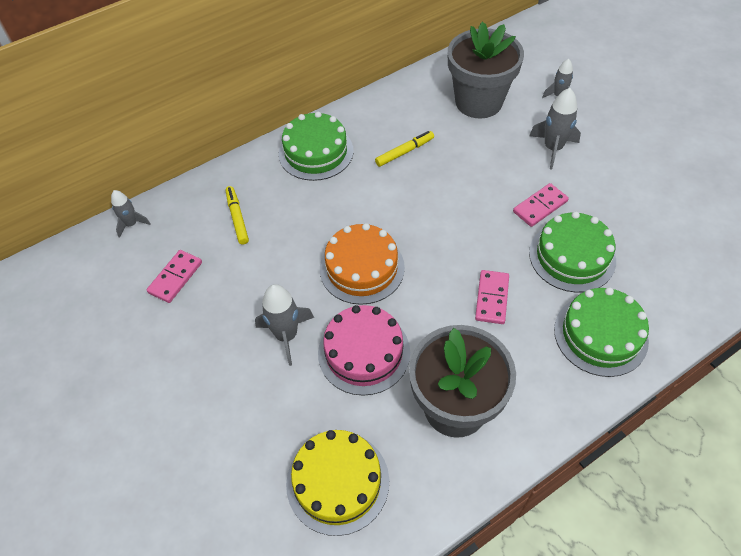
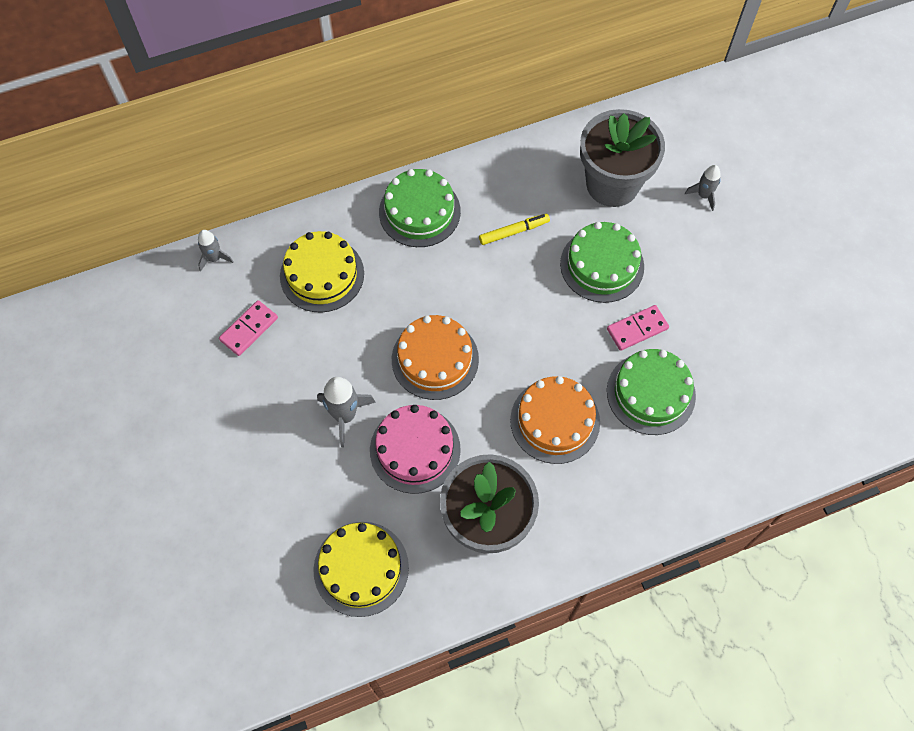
camera: 10 degrees right, 10 degrees up
(237, 218) = (322, 274): yellow marker -> yellow cake
(491, 298) = (555, 421): pink domino -> orange cake
(553, 148) = (674, 261): grey rocket -> none
(600, 335) = (649, 483): green cake -> green cake (602, 265)

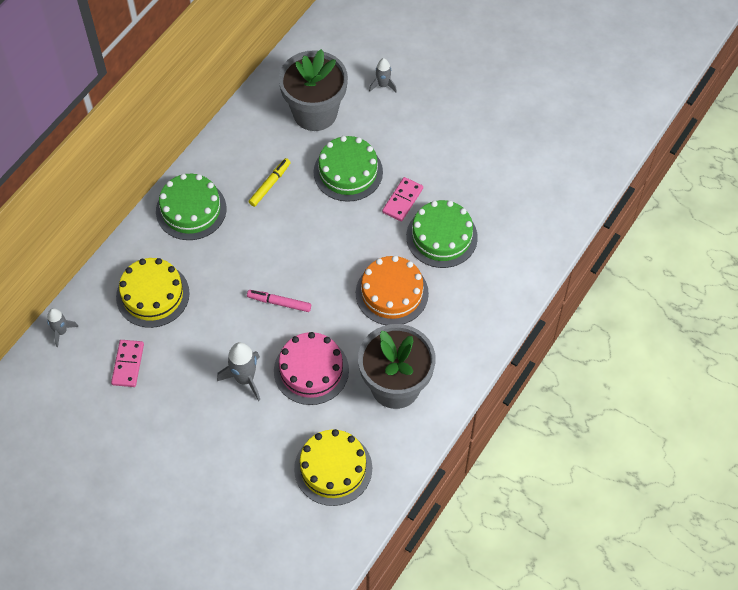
camera: 35 degrees left, 5 degrees down
(435, 359) = (279, 303): orange cake -> pink marker

